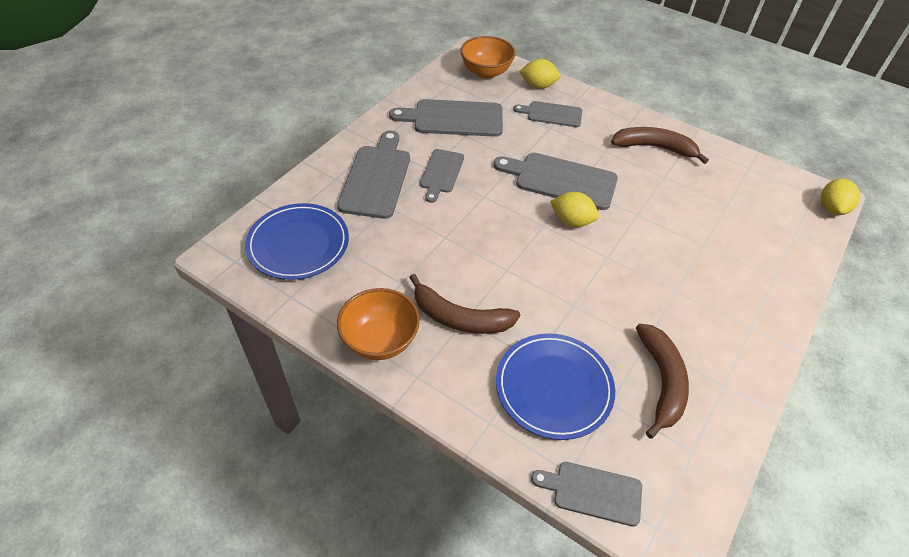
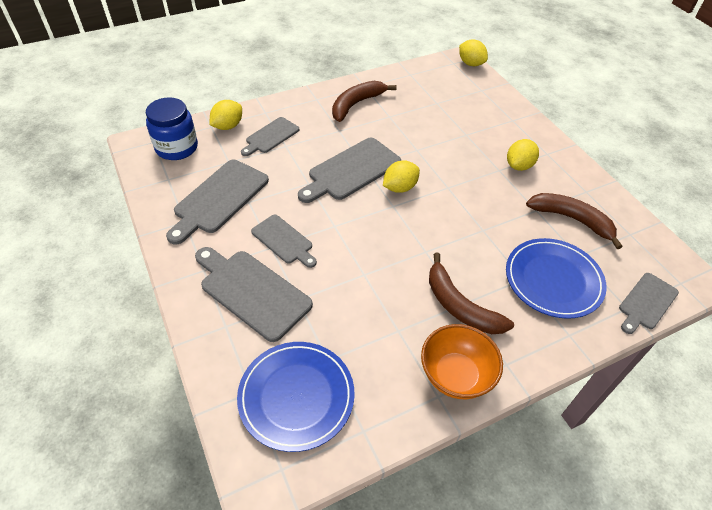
camera: 60 degrees left, 0 degrees up
(460, 318) = (460, 306): brown banana -> brown banana turned 90 degrees clockwise
(486, 72) = (177, 148): orange bowl -> blue jar
(701, 306) = (519, 166): none -> yellow lemon

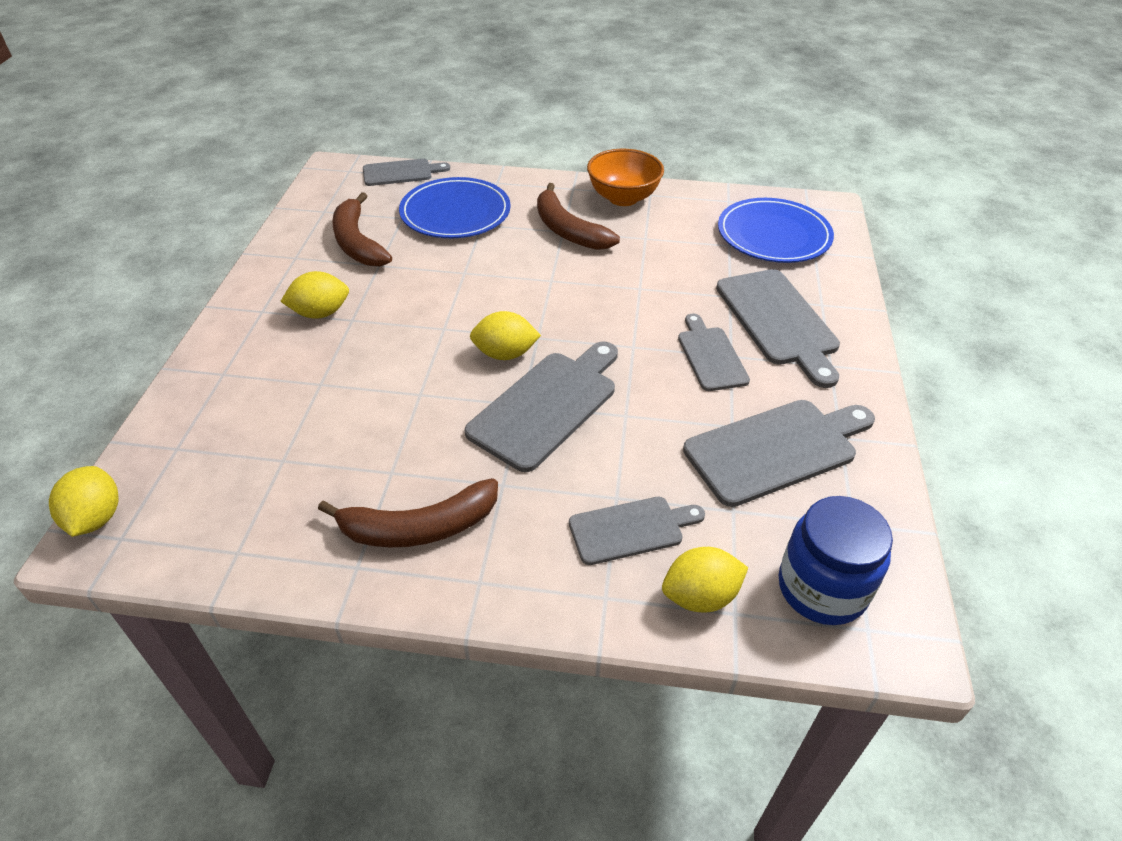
camera: 145 degrees left, 5 degrees down
(351, 171) = (547, 405): grey cutting board -> grey cutting board turned 45 degrees counterclockwise
(460, 306) = (568, 230): brown banana -> brown banana turned 150 degrees clockwise

